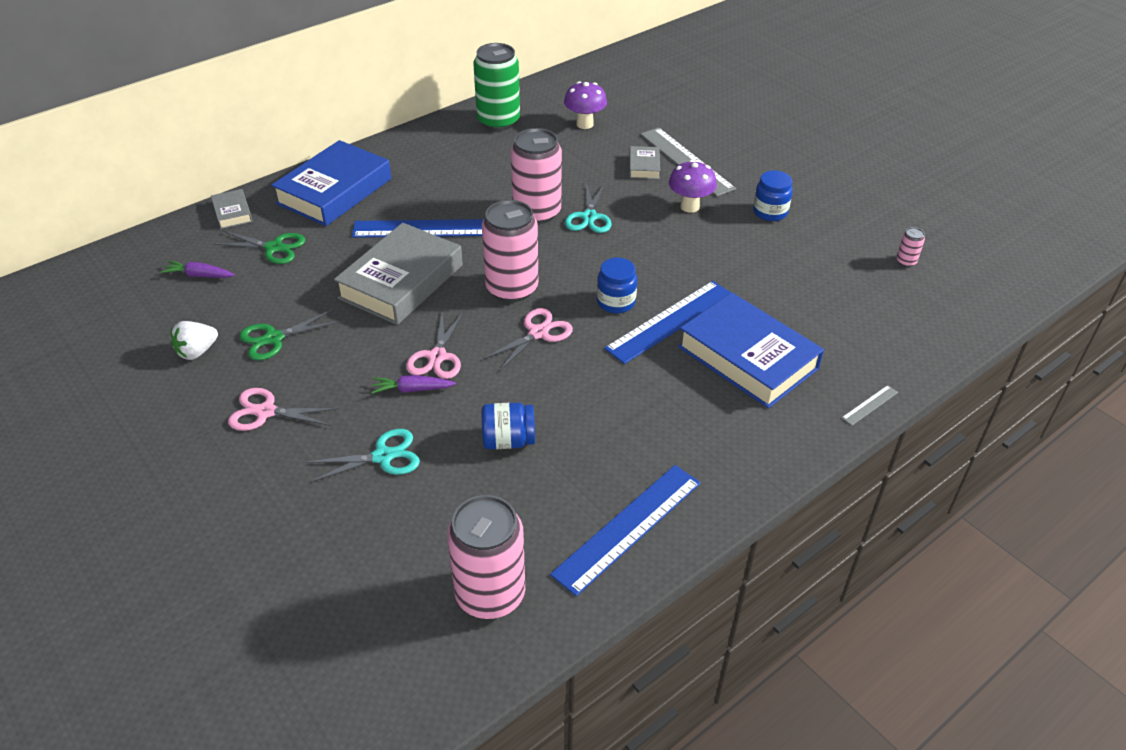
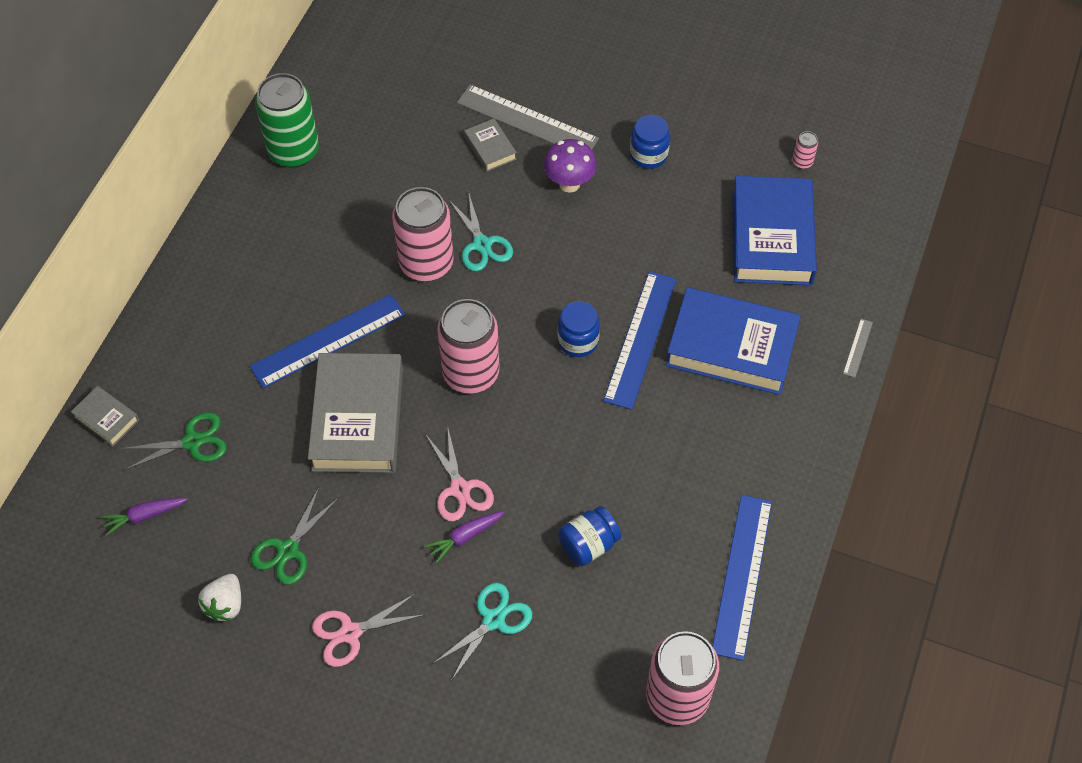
camera: 30 degrees left, 15 degrees up
(334, 191) = (193, 335): blue book -> blue book (772, 237)
(538, 333) = (532, 414): pink scissors -> none
(584, 124) = (389, 113): purple mushroom -> none

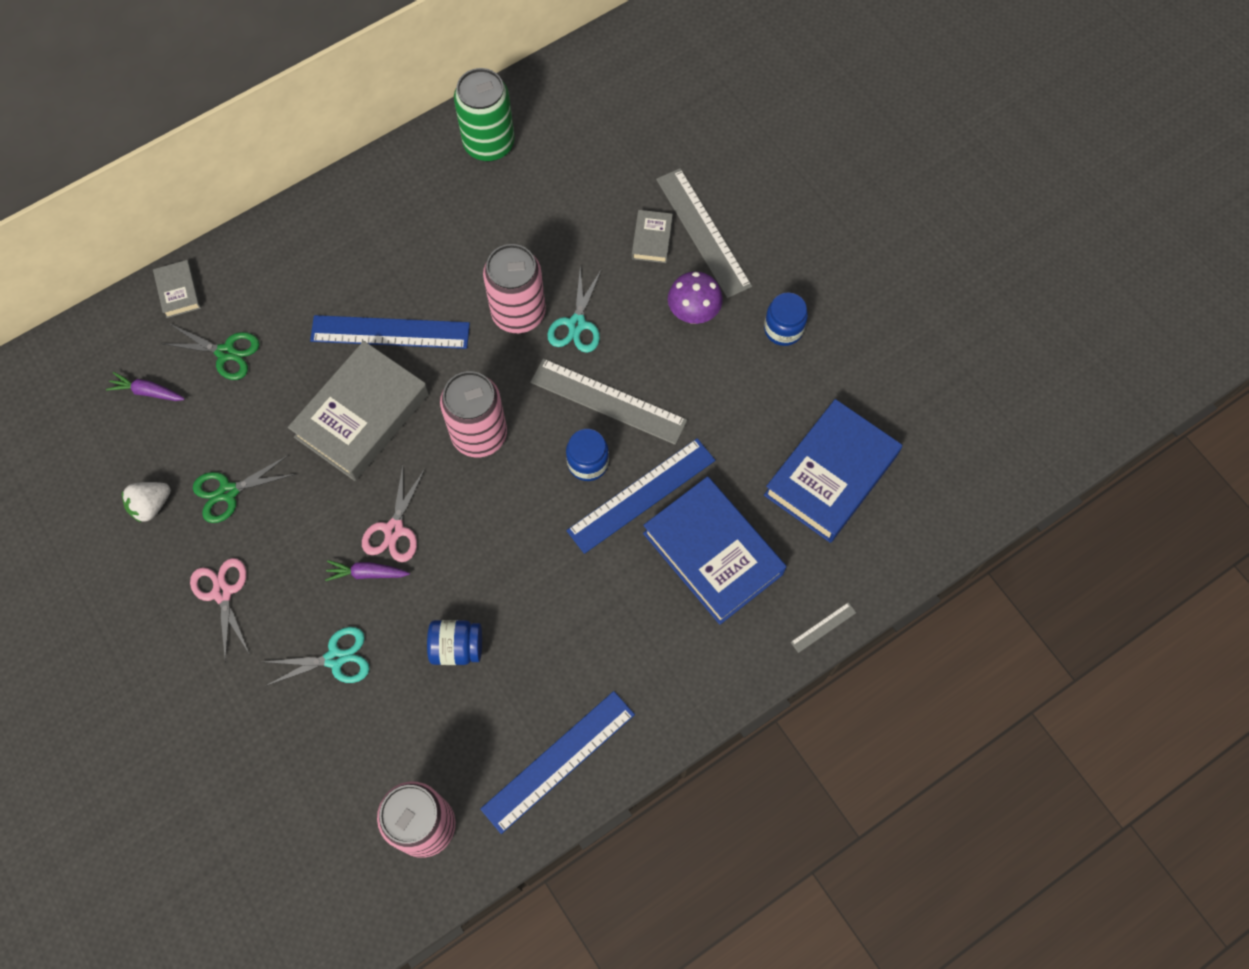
camera: 35 degrees right, 10 degrees up
(350, 633) = (222, 593): pink scissors -> pink scissors turned 60 degrees clockwise
(556, 286) = (608, 401): none -> grey ruler
(802, 162) = (917, 421): pink can -> none

